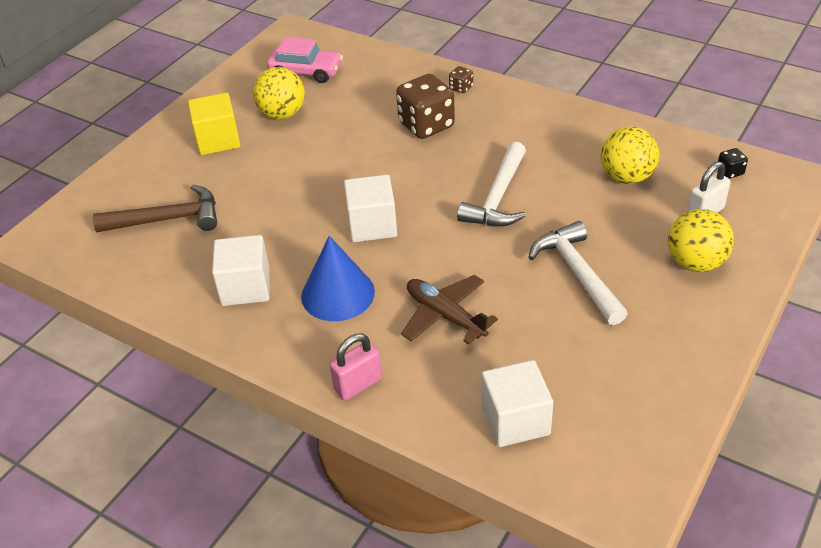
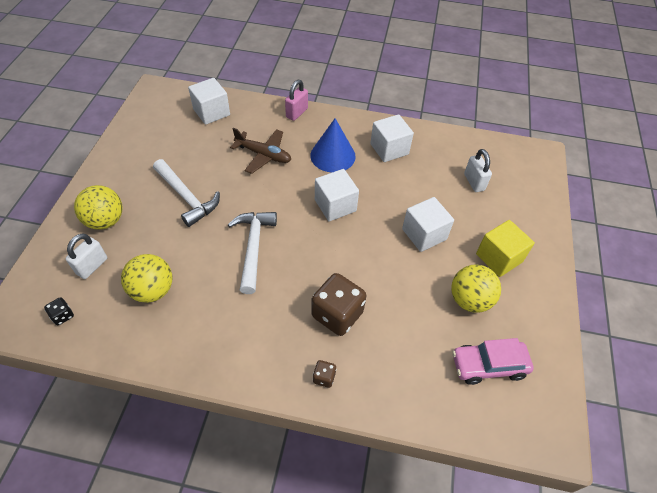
camera: 155 degrees right, 10 degrees up
(167, 219) = (474, 182): brown hammer -> white padlock
(282, 175) = (424, 234): none -> white cube

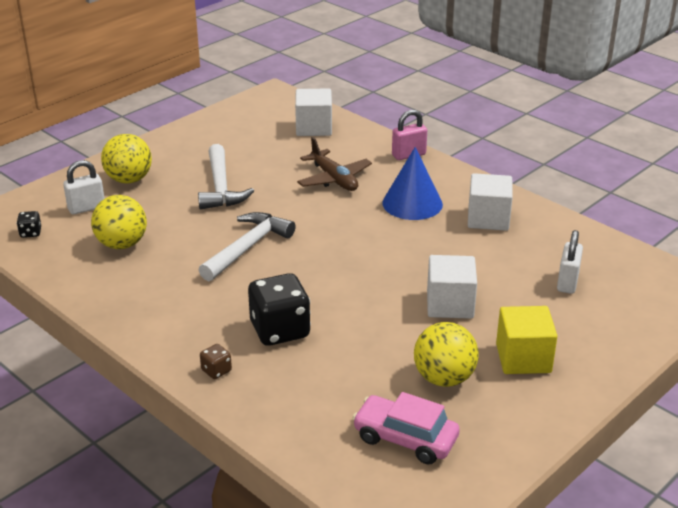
camera: 35 degrees right, 20 degrees down
(335, 205) = (370, 245): white cube -> none
(337, 314) = (280, 330): brown dice -> black dice

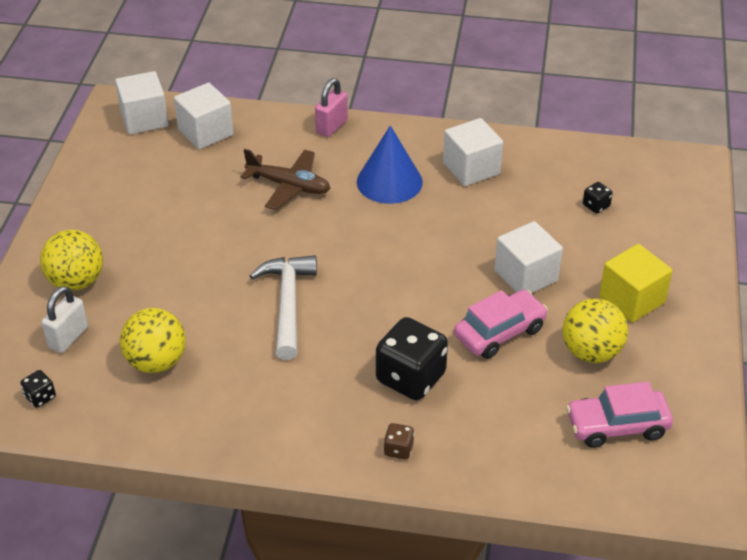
camera: 35 degrees left, 10 degrees up
(221, 187) = (185, 246): white hammer -> none
(282, 107) = (144, 119): none -> white cube
(383, 332) = (499, 332): none -> pink car
(567, 282) = (596, 206): white padlock -> black dice

